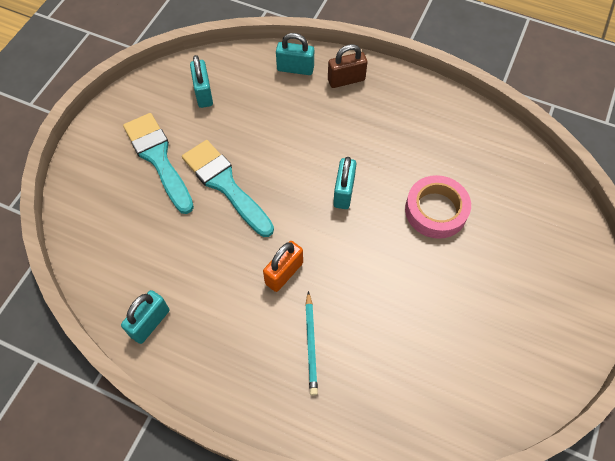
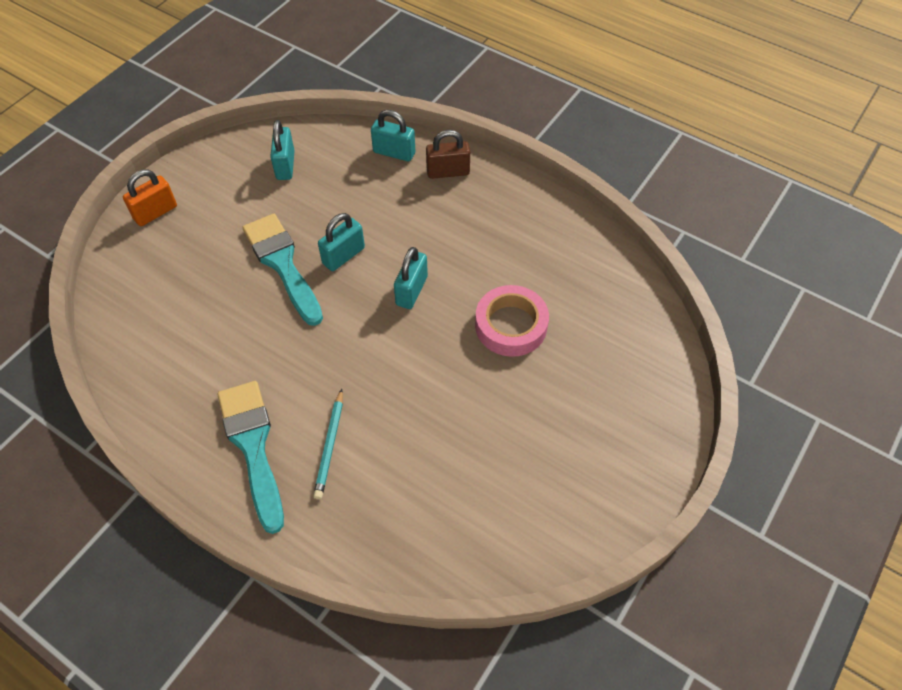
camera: 10 degrees right, 5 degrees down
(150, 323) = (161, 395): turquoise padlock -> turquoise padlock (343, 256)
(158, 158) = (217, 226): turquoise brush -> turquoise brush (253, 446)
(284, 273) = (321, 366): orange padlock -> orange padlock (155, 212)

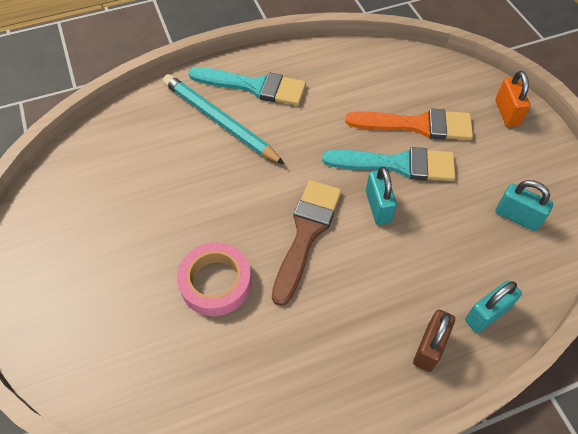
camera: 125 degrees right, 0 degrees up
(218, 271) = (417, 125): none -> orange brush
(330, 446) = (219, 121): turquoise pencil -> turquoise pencil, size x1.82
(411, 291) = (306, 233): turquoise padlock -> brown brush

